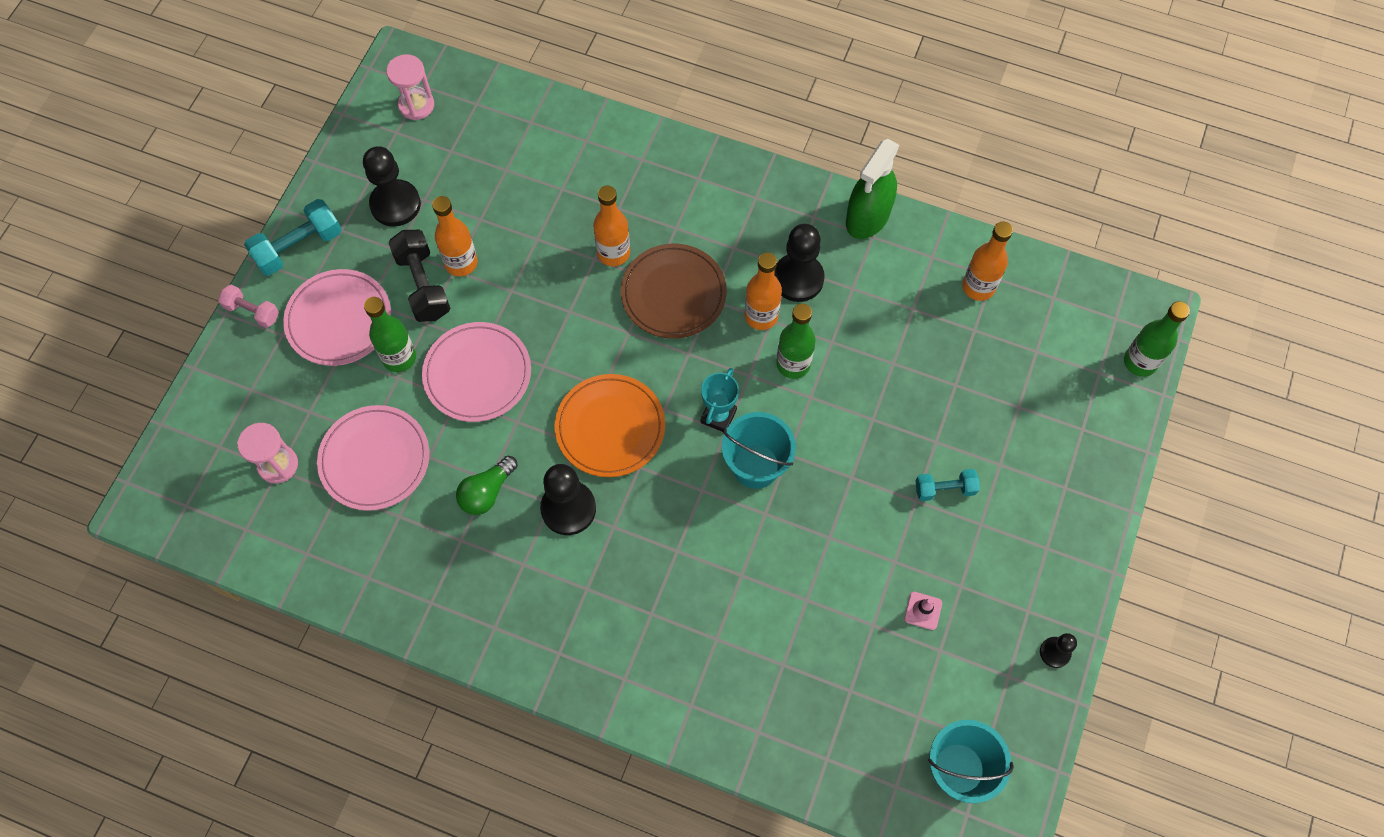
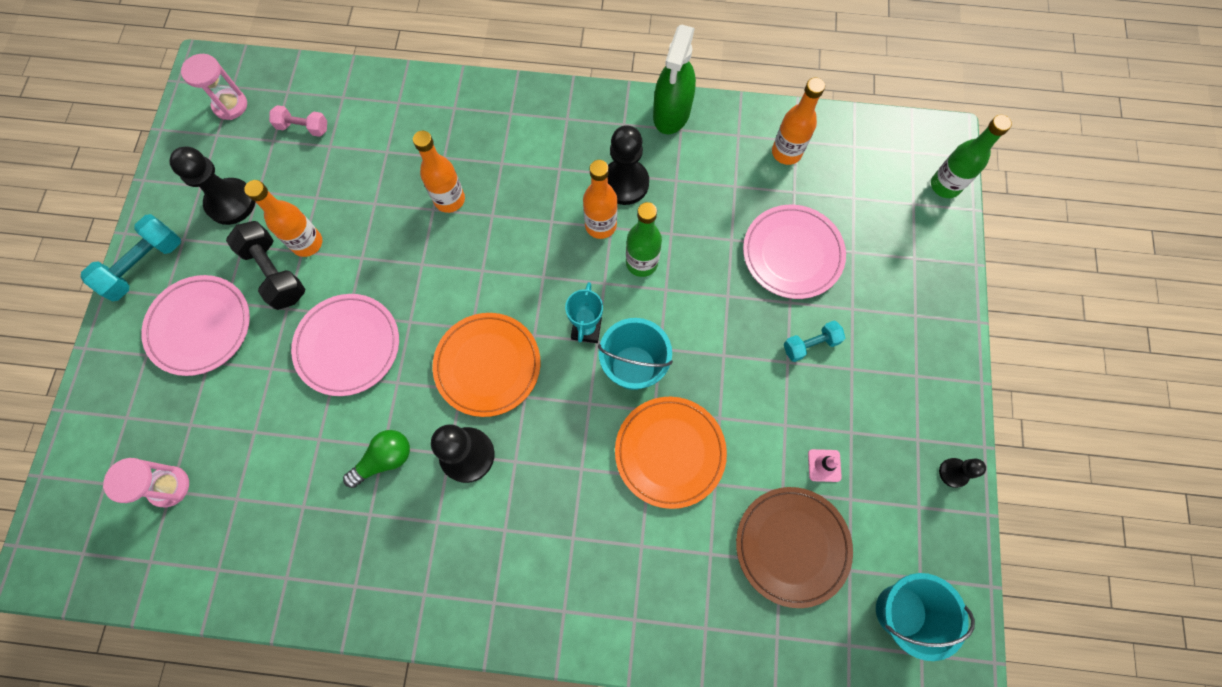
camera: 15 degrees left, 5 degrees up
(252, 312) = (111, 339): pink dumbbell -> pink dumbbell (303, 127)
(375, 459) = (266, 456): pink plate -> pink plate (792, 253)
(399, 357) = (268, 349): green bottle -> none
(487, 492) = (384, 459): green light bulb -> green light bulb turned 150 degrees counterclockwise
(673, 293) = (515, 224): brown plate -> brown plate (792, 546)
(769, 557) = (670, 452): none -> orange plate

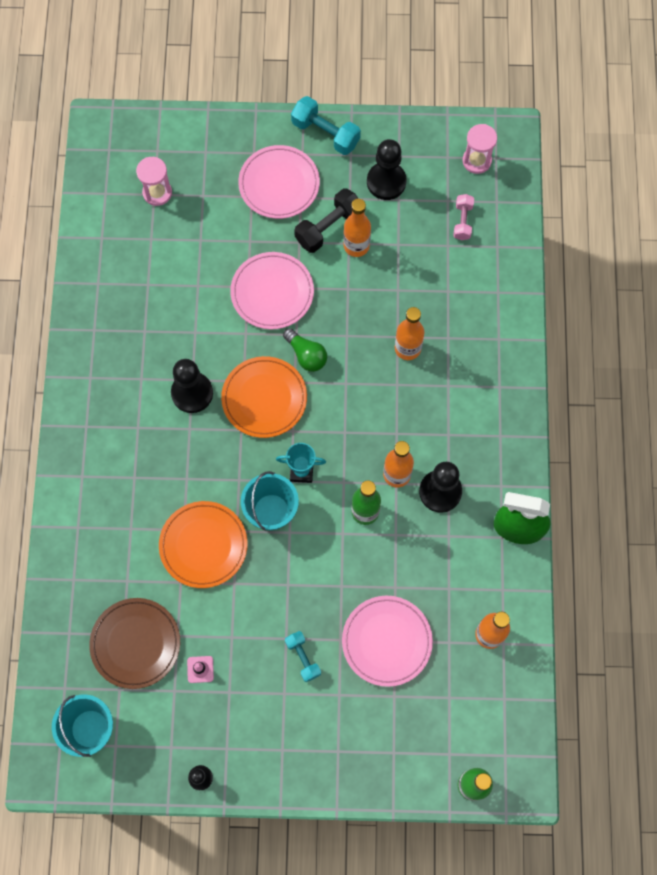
camera: 85 degrees right, 0 degrees up
(384, 459) = (185, 334): green light bulb -> green light bulb (306, 355)

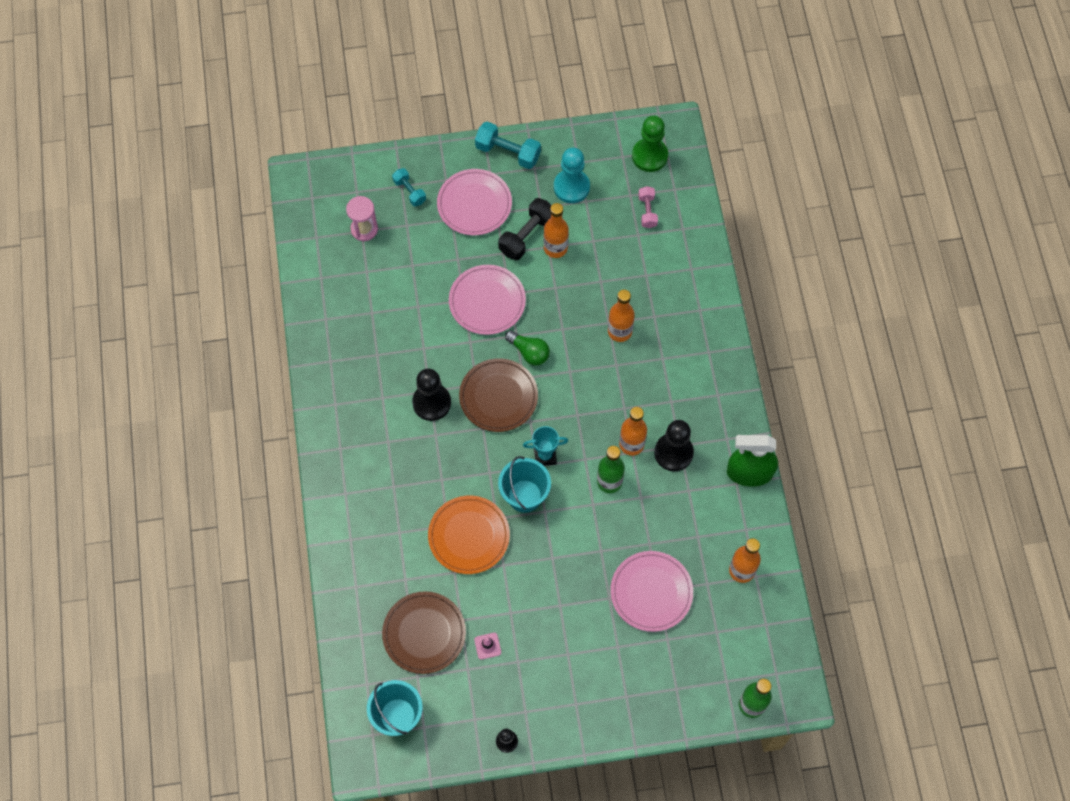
camera: 10 degrees left, 5 degrees down
(264, 398) = (498, 397): orange plate -> brown plate
(303, 657) = (578, 619): turquoise dumbbell -> turquoise dumbbell (409, 191)
(386, 182) = (571, 187): black pawn -> turquoise pawn
(476, 161) = (649, 156): pink hourglass -> green pawn

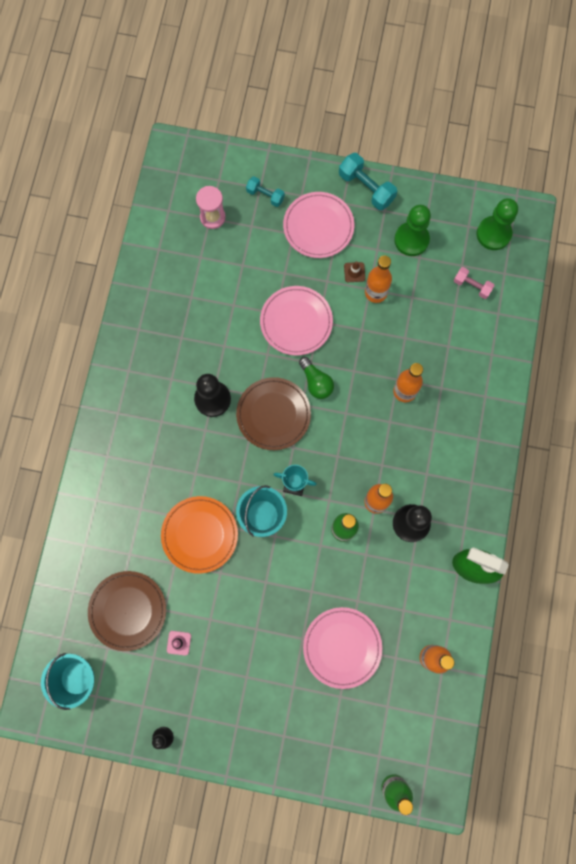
camera: 20 degrees right, 10 degrees up
(409, 191) = (265, 195): turquoise dumbbell -> turquoise dumbbell turned 45 degrees counterclockwise
(527, 236) = (354, 272): black dumbbell -> brown traffic cone
(571, 187) = (411, 240): turquoise pawn -> green pawn
(647, 211) = (472, 286): pink dumbbell -> pink dumbbell turned 75 degrees counterclockwise

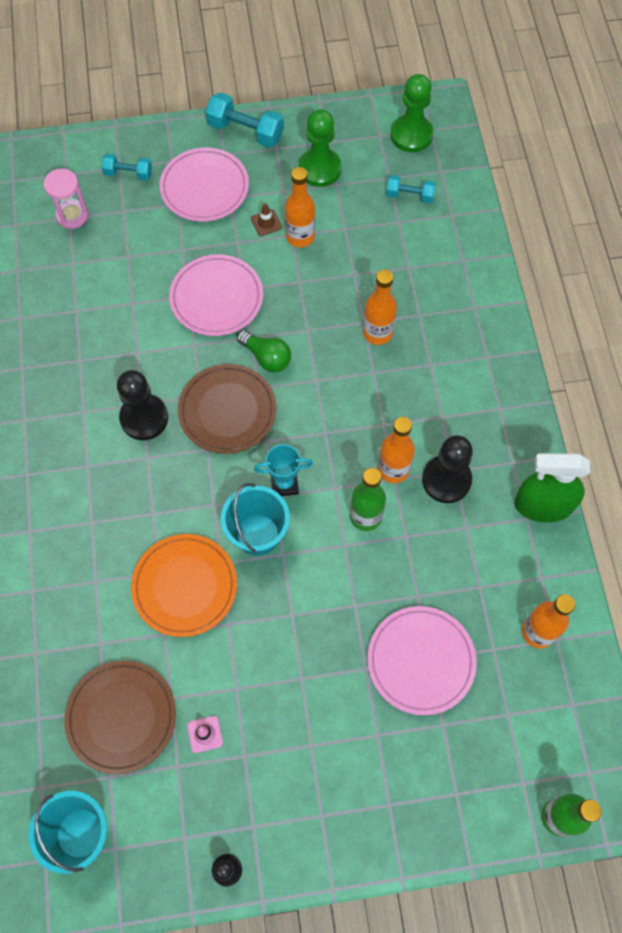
camera: 20 degrees left, 10 degrees down
(472, 286) = (409, 195): pink dumbbell -> turquoise dumbbell

